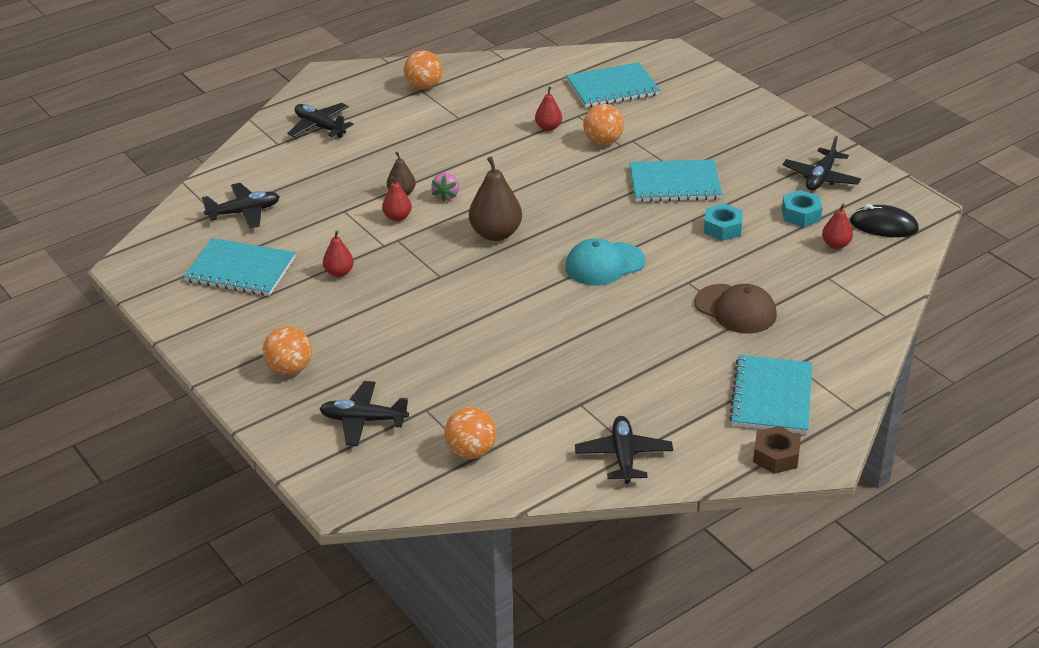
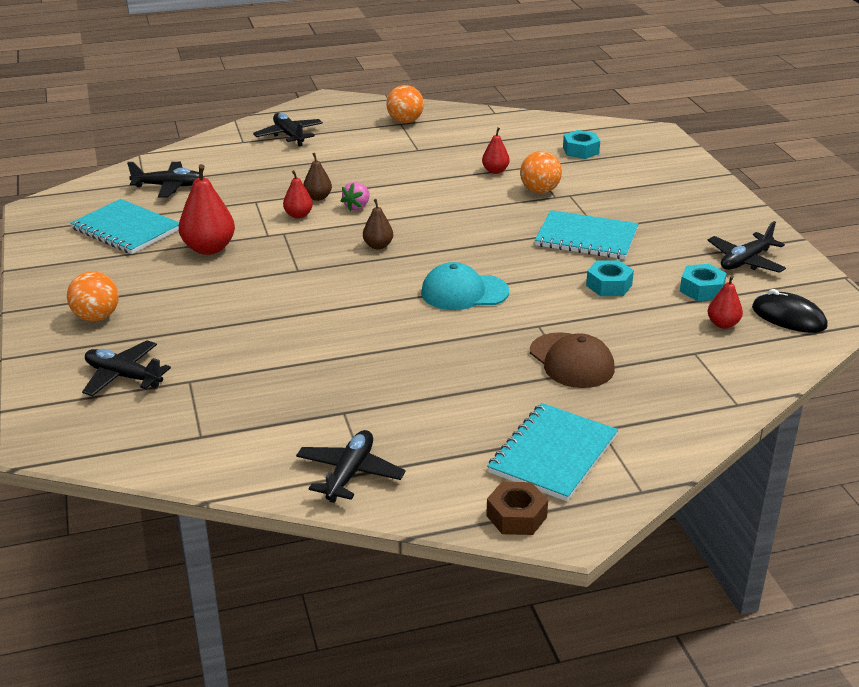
camera: 20 degrees right, 5 degrees down
(339, 272) = (209, 248): red pear -> red pear, size x1.79
(471, 452) = (200, 430): orange ball -> none
(495, 234) = (378, 246): brown pear -> brown pear, size x0.56
(612, 88) = (580, 150): turquoise notebook -> turquoise nut

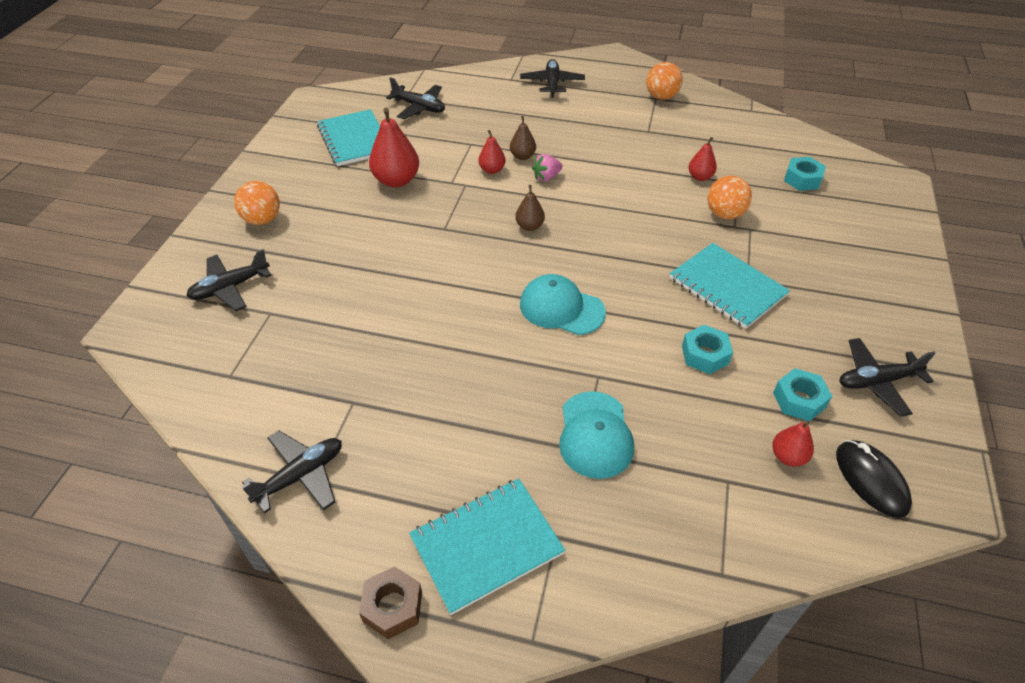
camera: 30 degrees right, 15 degrees up
(123, 376) = (230, 288): black plane -> black plane turned 90 degrees counterclockwise
(571, 361) = (595, 435): brown cap -> turquoise cap

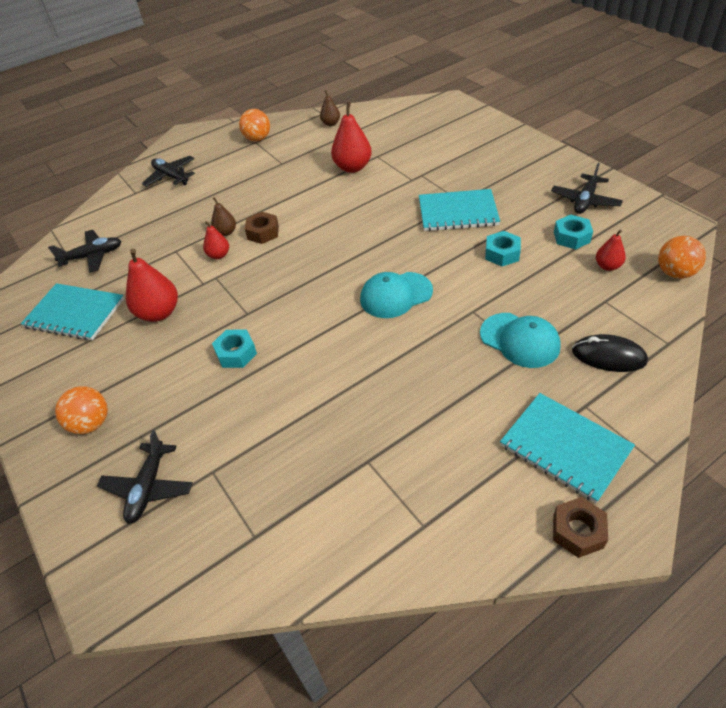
camera: 45 degrees left, 0 degrees up
(300, 476) = (411, 534): black plane -> none
(486, 545) = (565, 447): turquoise notebook -> turquoise notebook turned 60 degrees counterclockwise
(529, 226) = (301, 268): brown pear -> brown pear (331, 123)
(546, 177) = (263, 233): pink strawberry -> brown nut
(700, 177) = (353, 167): red pear -> red pear, size x1.79
(724, 214) = (397, 177): orange ball -> orange ball (675, 273)
(802, 179) = (405, 131): turquoise nut -> turquoise nut (236, 353)
(871, 480) = (649, 245): black mouse -> black mouse (608, 356)

